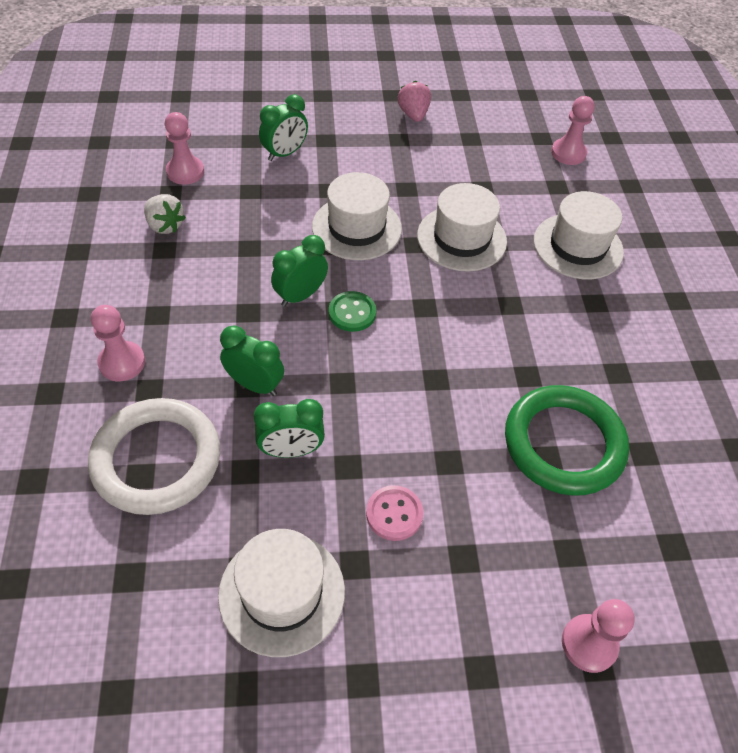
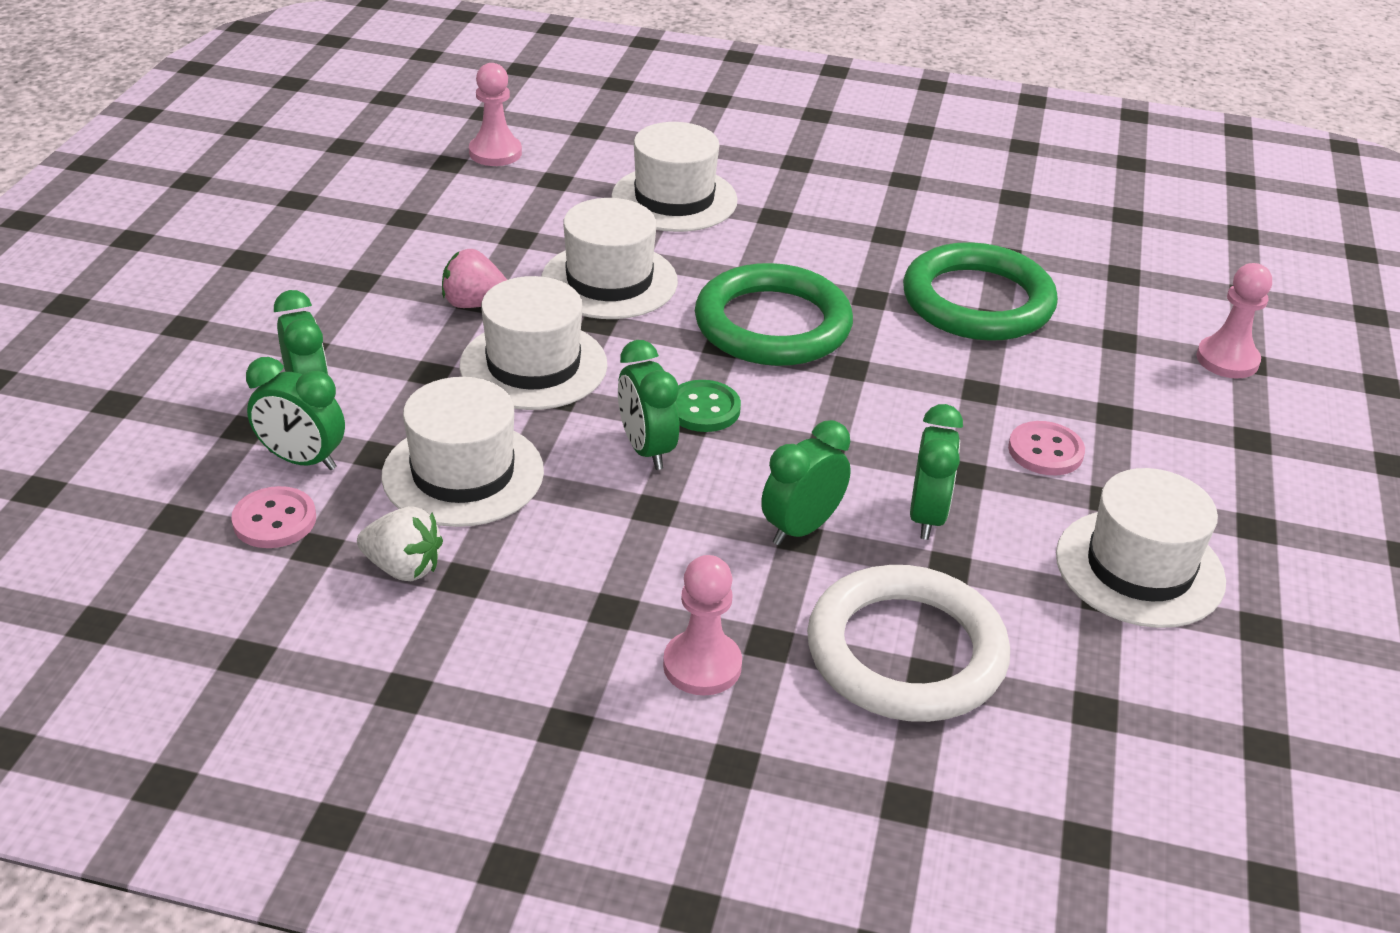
camera: 70 degrees left, 15 degrees down
(165, 225) = (403, 568): white strawberry -> white strawberry turned 45 degrees clockwise
(185, 172) = (274, 520): pink pawn -> pink button
(234, 166) = (302, 460): none -> green clock
(247, 226) = (463, 473): none -> white hat
(413, 114) = (311, 252): pink strawberry -> pink strawberry (475, 304)
(461, 328) = (772, 324): none -> green ring

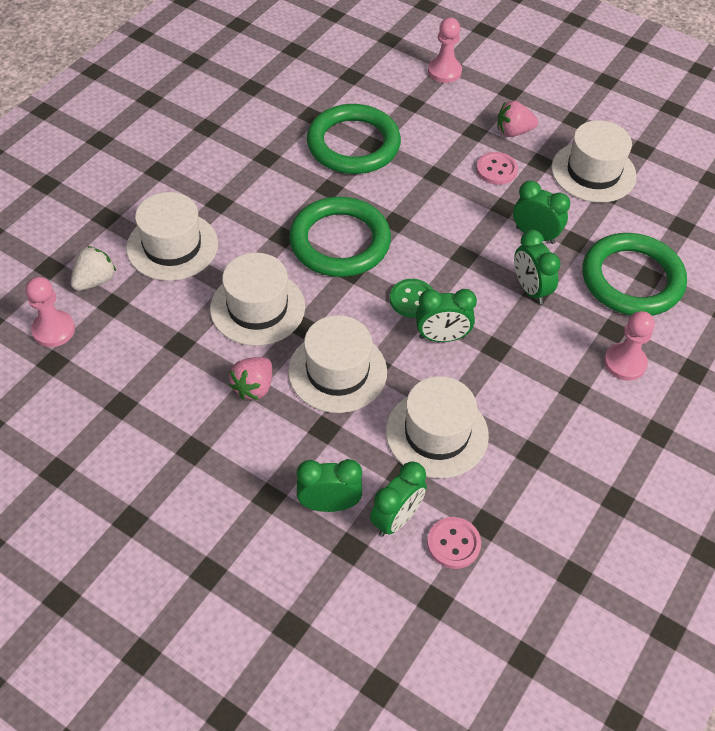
camera: 70 degrees left, 15 degrees up
(403, 568) = (516, 482): white strawberry -> white strawberry (95, 281)
(906, 652) = (632, 279): white ring -> green ring
(1155, 457) = (513, 132): none -> pink strawberry

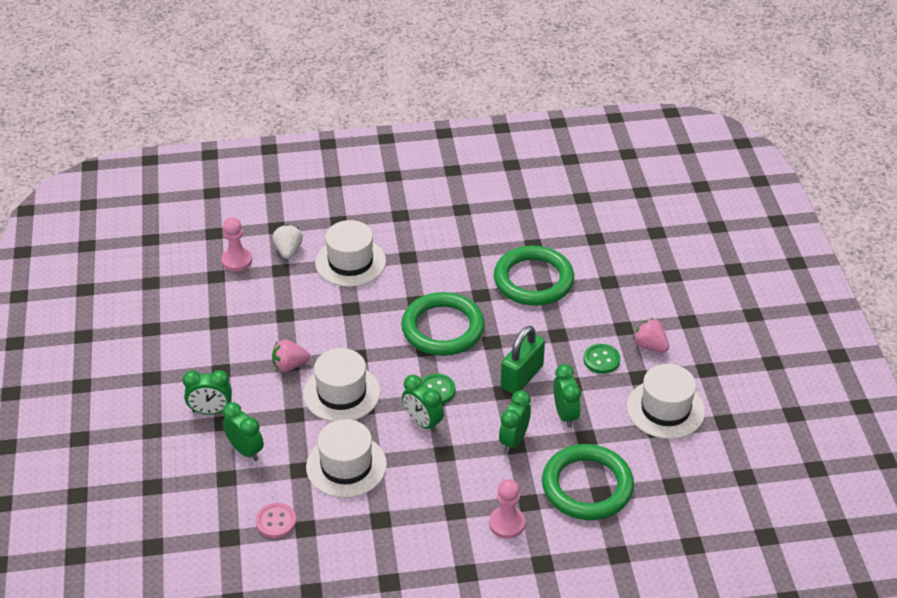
camera: 50 degrees right, 10 degrees down
(95, 281) = (288, 251): white strawberry -> white strawberry turned 90 degrees counterclockwise
(257, 308) = (348, 328): white hat -> none
(396, 519) = (266, 485): green clock -> green clock (211, 411)
(444, 71) = (662, 277): pink pawn -> none
(460, 232) = (522, 377): none -> green padlock
(496, 170) = (601, 360): pink button -> green button

